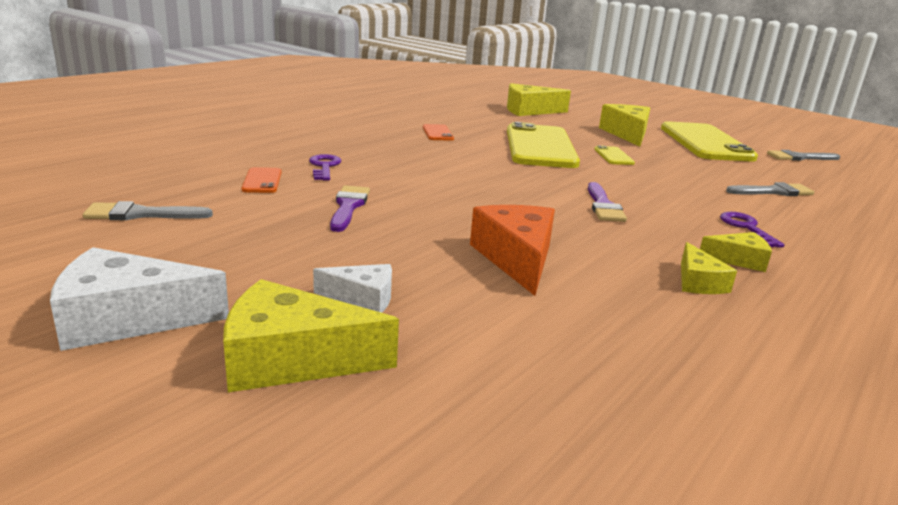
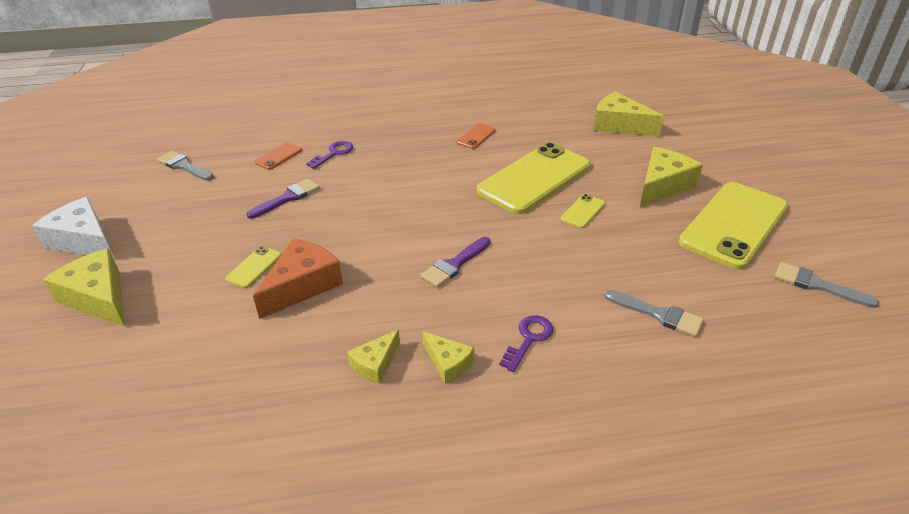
camera: 45 degrees right, 15 degrees up
(363, 298) = (181, 275): white cheese -> none
(436, 263) = (254, 267): none -> yellow phone

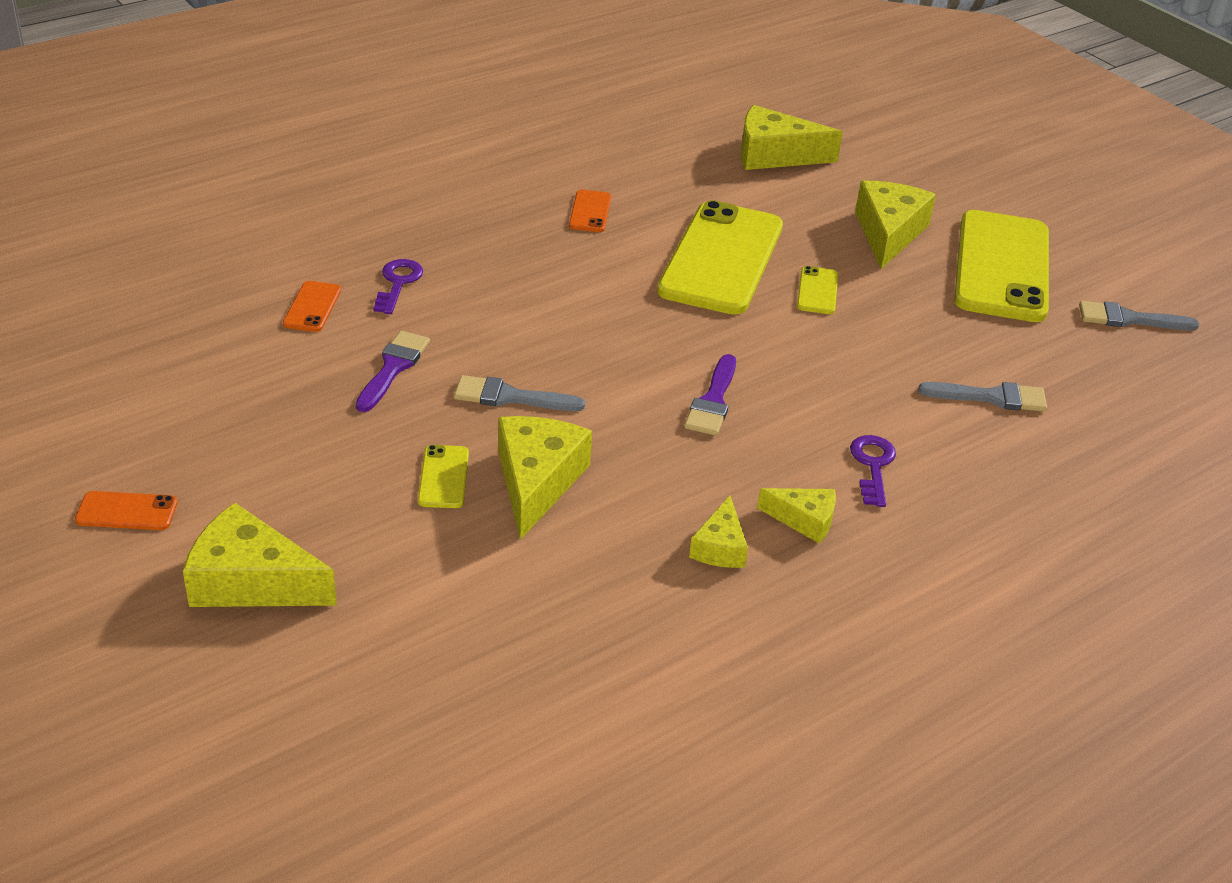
camera: 30 degrees left, 0 degrees up
(84, 240) = (127, 511): white cheese -> orange phone
(184, 166) = (166, 358): grey brush -> grey brush (510, 397)
(302, 285) = (537, 482): orange cheese -> yellow cheese

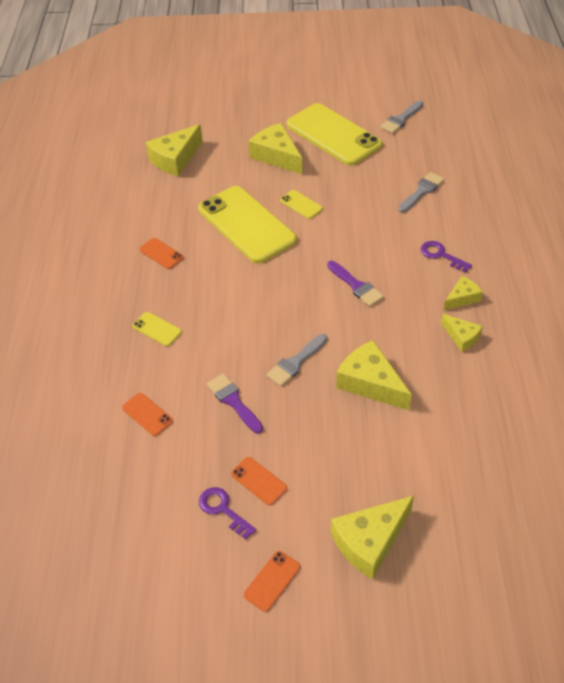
camera: 50 degrees left, 10 degrees up
(278, 440) = (259, 481): none -> orange phone
(398, 283) = (157, 365): purple key -> purple key (223, 509)
(444, 477) = (341, 420): yellow phone -> yellow phone (157, 329)

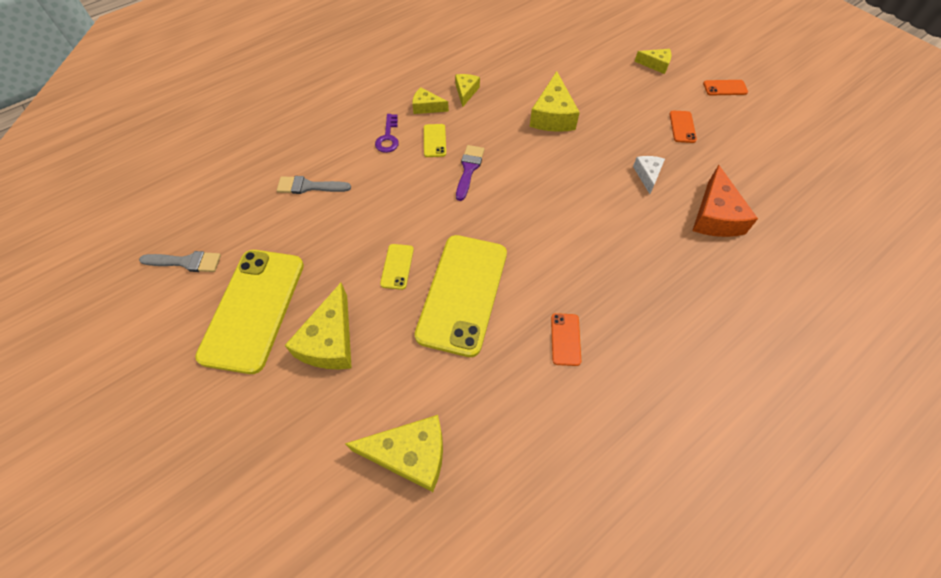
camera: 130 degrees left, 10 degrees up
(147, 414) = (715, 216): orange phone -> orange cheese
(157, 329) = (645, 270): yellow phone -> yellow phone (434, 141)
(223, 509) = (719, 131): purple key -> none
(233, 401) = (647, 175): purple brush -> white cheese
(295, 362) = (578, 162): grey brush -> none
(370, 541) = (655, 65): yellow cheese -> yellow cheese, size x0.57

